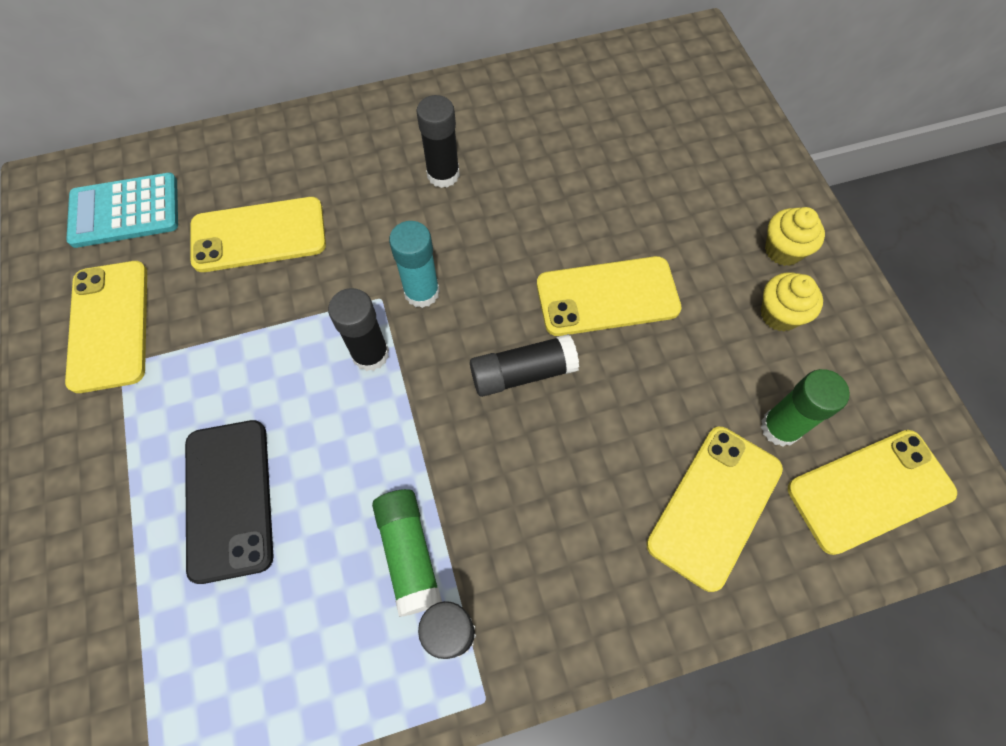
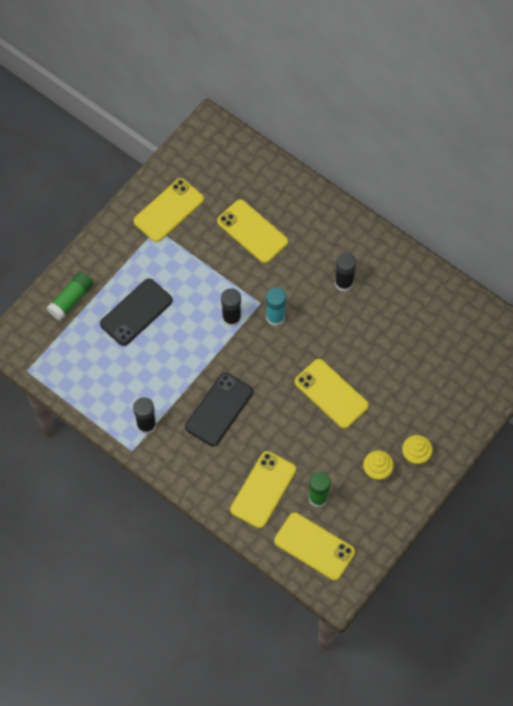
camera: 55 degrees right, 0 degrees up
(125, 211) = (222, 169): turquoise calculator -> none
(409, 553) = (163, 390): green glue stick -> green glue stick (71, 299)
(516, 481) = (219, 409): none -> black phone
(523, 373) = (267, 382): black glue stick -> none
(714, 506) = (263, 489): yellow phone -> yellow phone turned 60 degrees counterclockwise

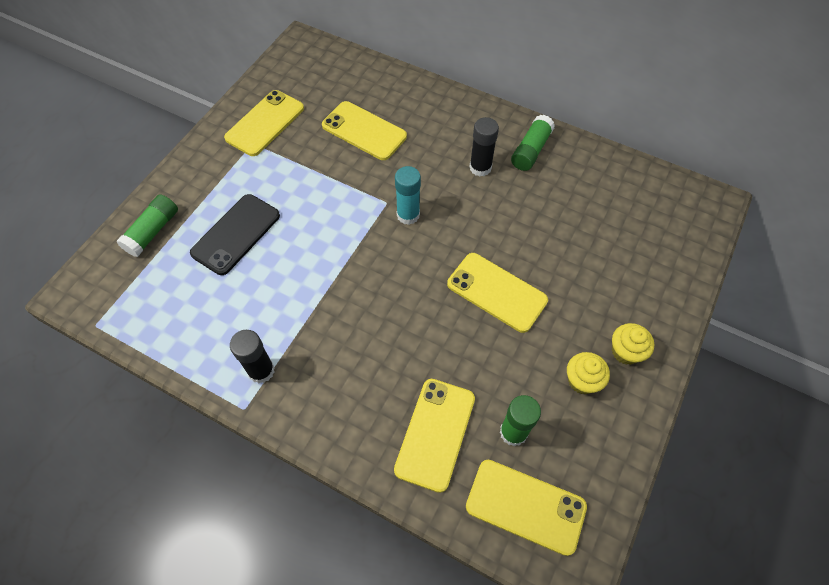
camera: 10 degrees left, 5 degrees down
(219, 409) = (356, 334): black phone -> none
(231, 318) = (355, 223): black glue stick -> none
(390, 273) = (531, 150): none -> green glue stick

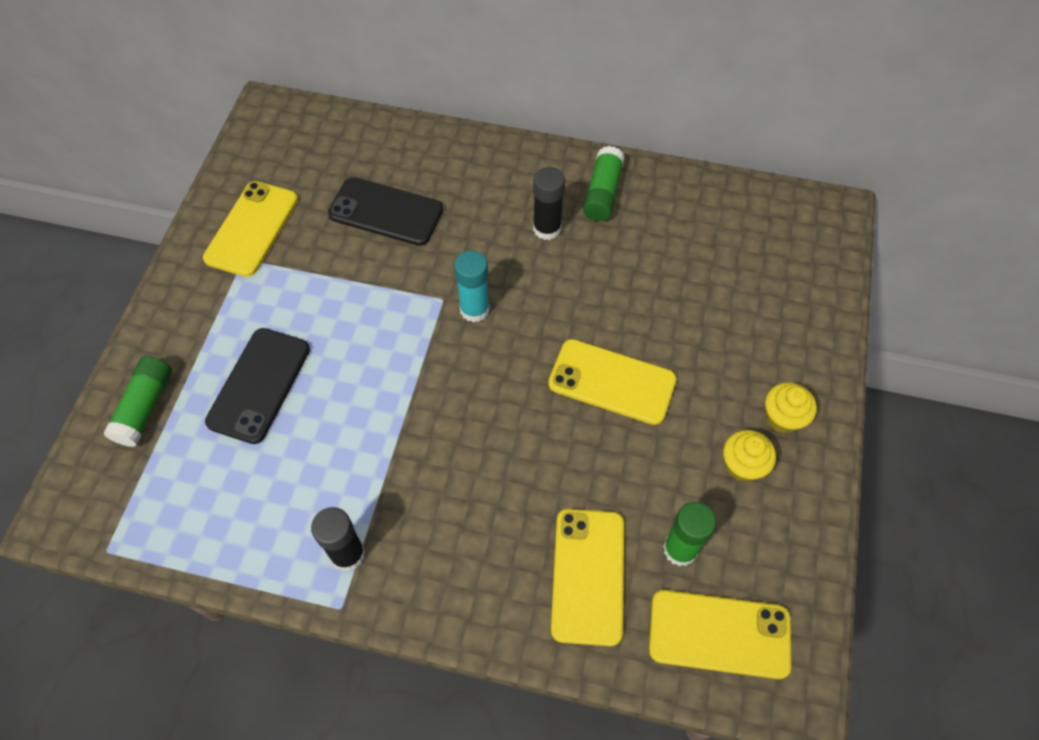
camera: 15 degrees left, 0 degrees up
(364, 131) = (386, 212): yellow phone -> black phone

